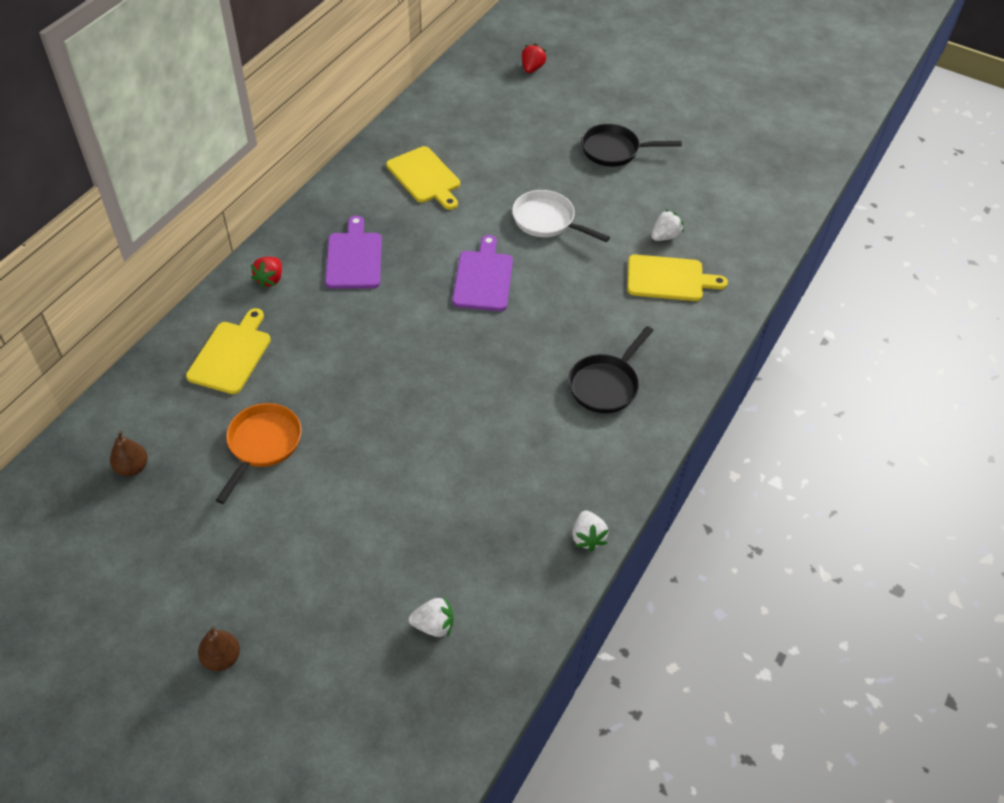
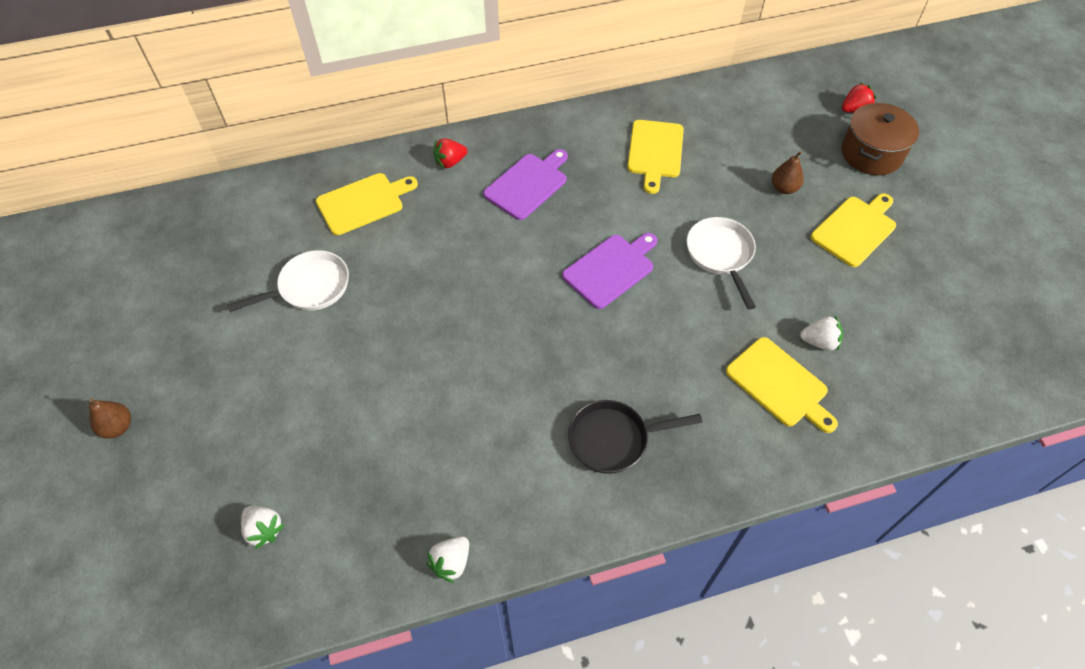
camera: 45 degrees right, 5 degrees up
(132, 467) = (218, 241): brown pear -> brown pear (784, 188)
(262, 445) = (309, 287): orange pan -> white pan
(573, 93) = (871, 153): none -> brown pot
(614, 150) = (855, 229): black pan -> yellow cutting board

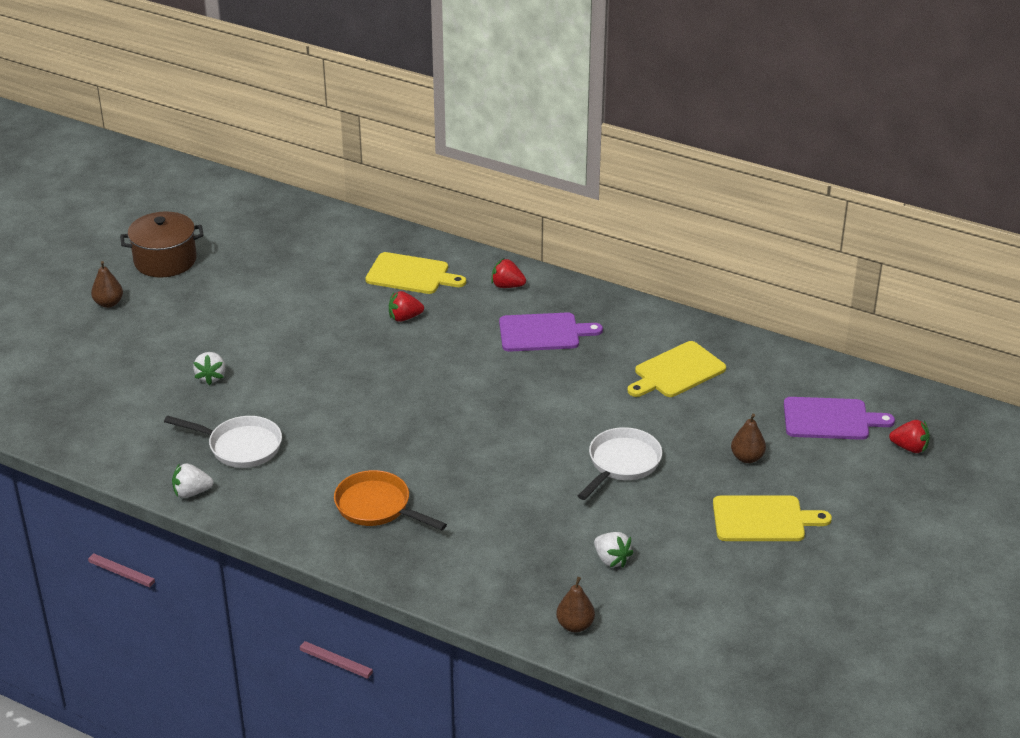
camera: 45 degrees right, 20 degrees down
(264, 529) = (117, 404): white strawberry -> white strawberry (211, 377)
(309, 287) = (309, 301): white pan -> white pan (240, 446)
(409, 246) = (404, 318): none -> red strawberry
(611, 269) = (524, 419): purple cutting board -> purple cutting board (830, 419)
(613, 439) = (377, 507): black pan -> orange pan
(779, 384) = (539, 560): yellow cutting board -> none
(871, 153) = (869, 484): brown pot -> brown pot (165, 261)
(872, 419) = (575, 625): none -> brown pear

